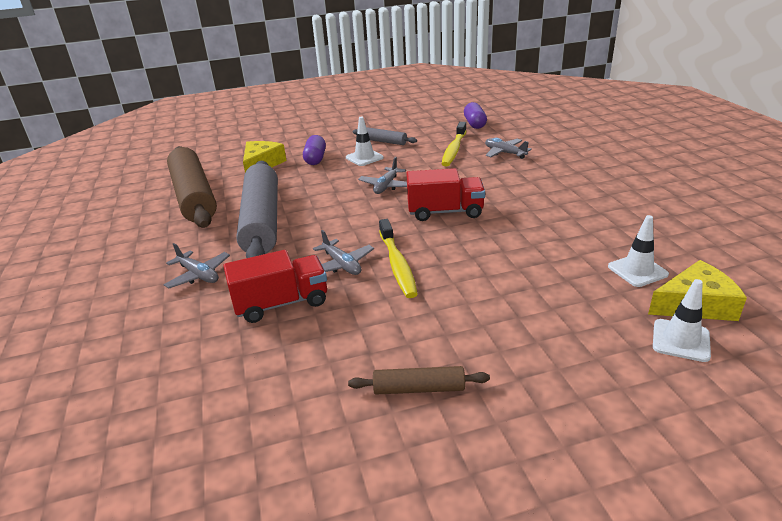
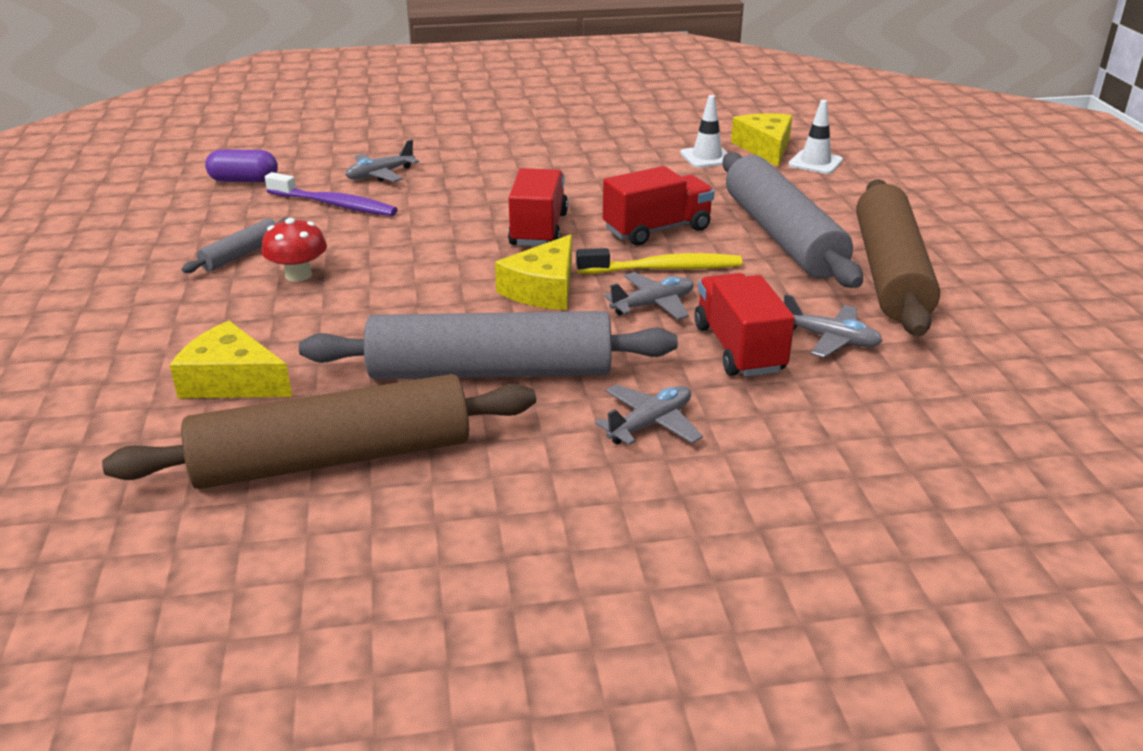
camera: 85 degrees left, 0 degrees up
(315, 159) = (258, 321): purple capsule -> none
(359, 224) = (543, 289): none -> yellow cheese
(364, 158) = (298, 275): white traffic cone -> red mushroom
(386, 186) = (429, 263): grey plane -> grey plane (830, 339)
(418, 389) = (890, 273): brown rolling pin -> brown rolling pin, size x2.26
(454, 150) = (335, 205): yellow toothbrush -> purple toothbrush
(464, 257) = (657, 230): none -> red truck
(476, 320) = (782, 236): none -> grey rolling pin

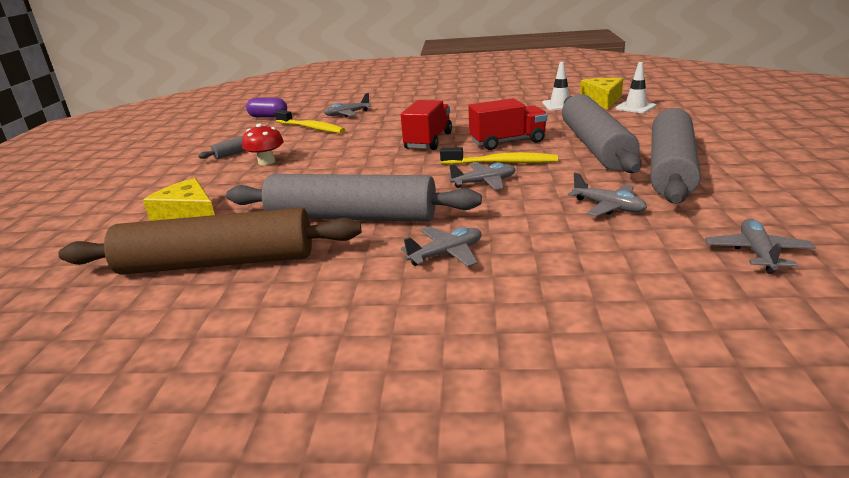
camera: 15 degrees right, 5 degrees down
(335, 205) = (311, 128): purple toothbrush -> yellow toothbrush
(543, 289) = (413, 172): yellow cheese -> none
(739, 349) = (535, 210): red truck -> none
(890, 273) = (671, 168): brown rolling pin -> grey rolling pin
(1018, 399) = (757, 253): none -> grey plane

